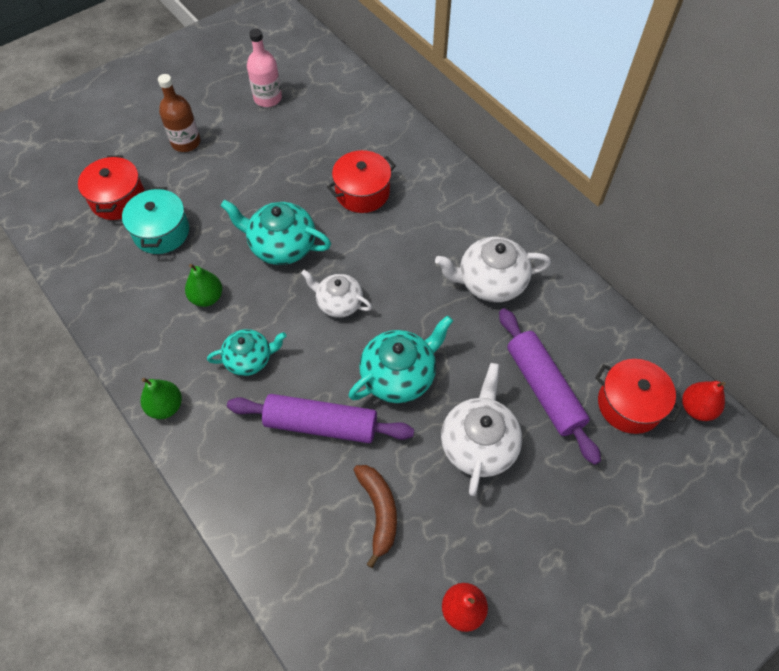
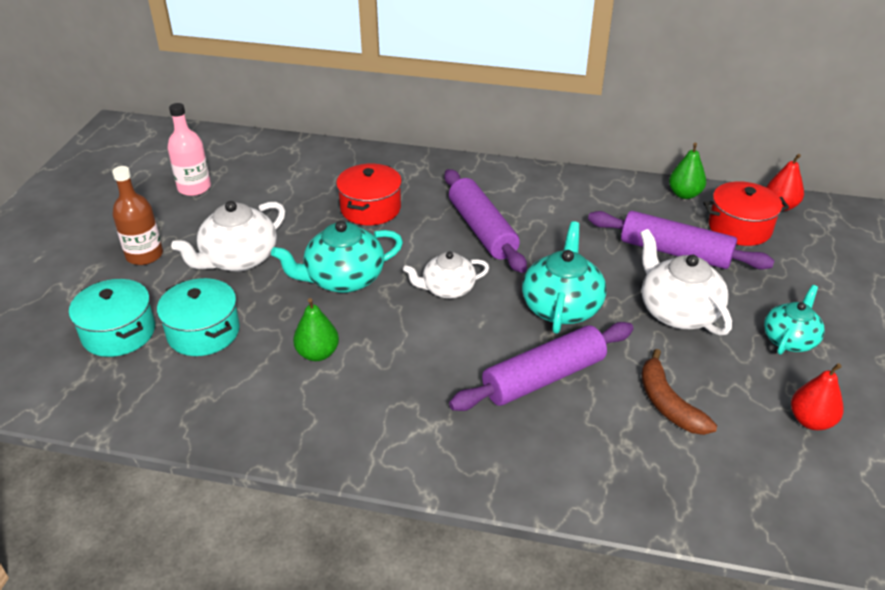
camera: 40 degrees left, 20 degrees down
(118, 199) = (119, 333): red pot -> turquoise pot
(165, 406) = (383, 458): green pear -> green pear (684, 194)
(249, 359) = (419, 373): turquoise teapot -> turquoise teapot (789, 339)
(379, 512) = (668, 403): brown banana -> brown banana turned 150 degrees counterclockwise
(419, 265) = (482, 230): none -> purple rolling pin
(490, 282) = (550, 211): white teapot -> white teapot (238, 259)

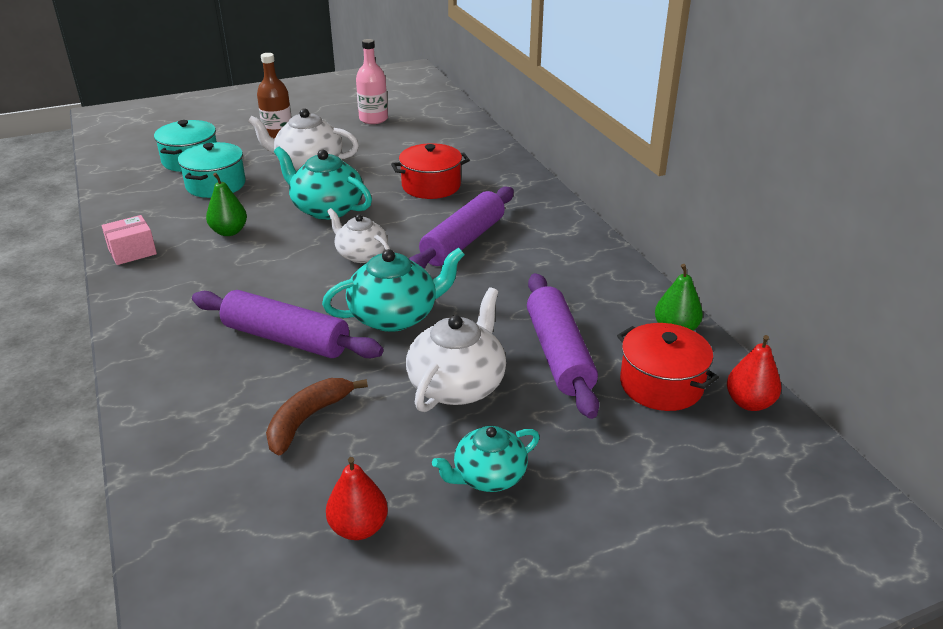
camera: 55 degrees right, 5 degrees down
(283, 434) = (132, 251): none -> pink box
(789, 339) = (488, 476): turquoise teapot -> turquoise teapot turned 150 degrees clockwise

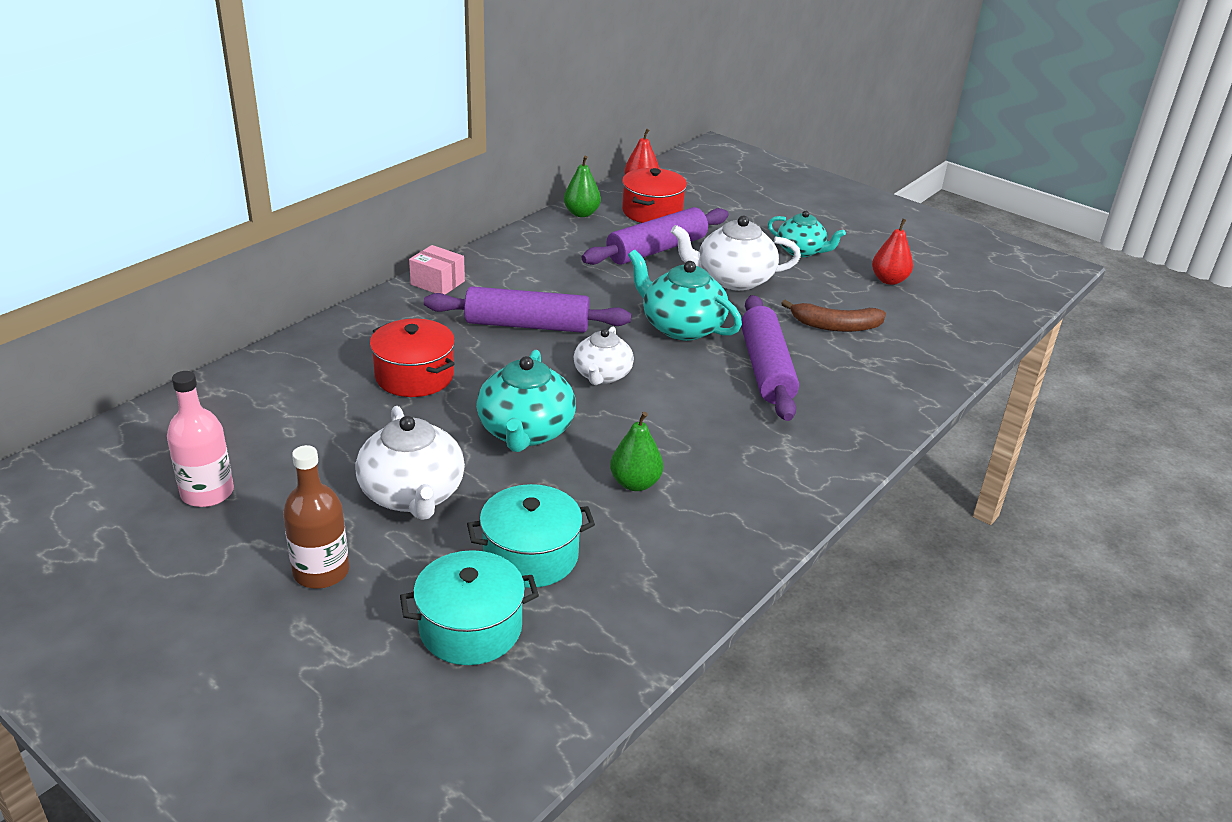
camera: 120 degrees left, 0 degrees up
(132, 251) = (741, 539): pink box -> pink box (437, 283)

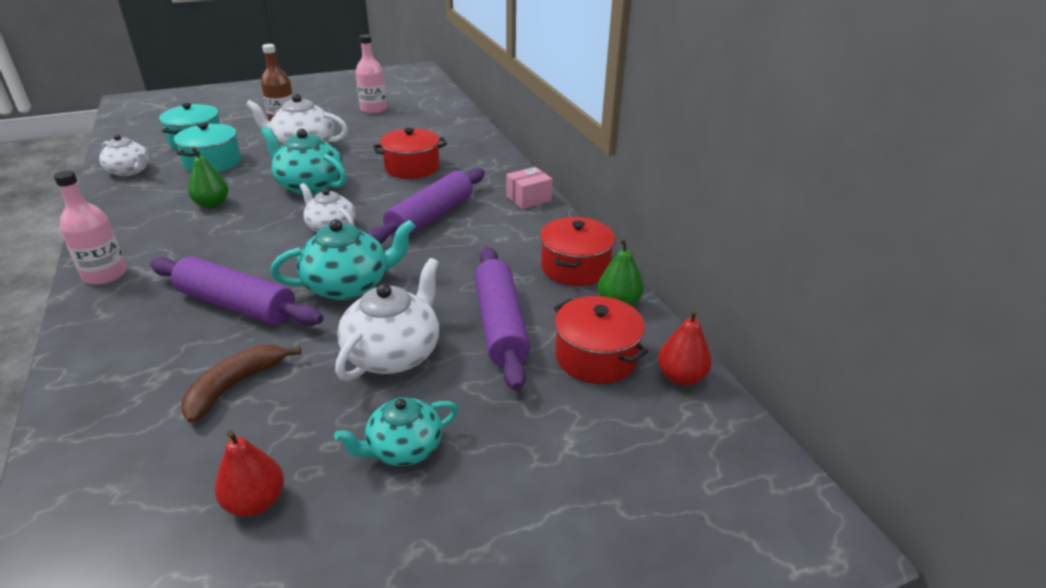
camera: 120 degrees right, 0 degrees up
(548, 237) = (575, 267): none -> red pot
(625, 628) = (130, 171): none -> white teapot
(819, 471) = (105, 275): none -> pink bottle

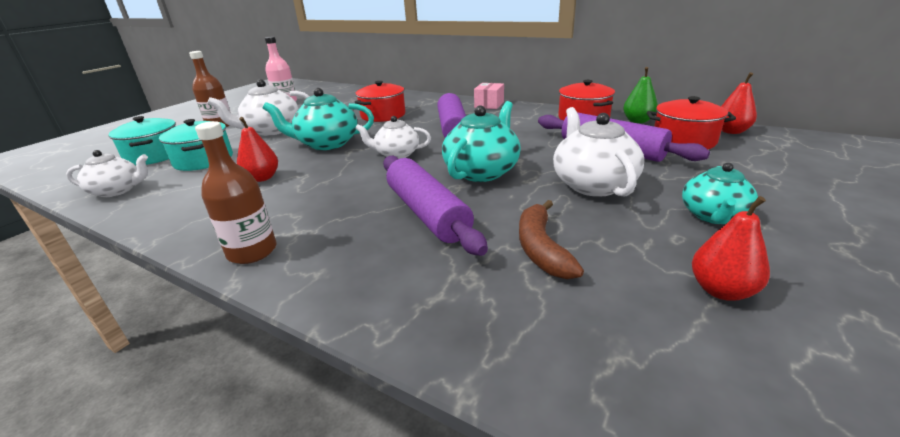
camera: 35 degrees left, 5 degrees down
(105, 275) = (252, 251): pink bottle -> brown bottle
(212, 204) = (262, 178): green pear -> red pear
(236, 305) = (427, 213): purple rolling pin -> purple rolling pin turned 75 degrees clockwise

